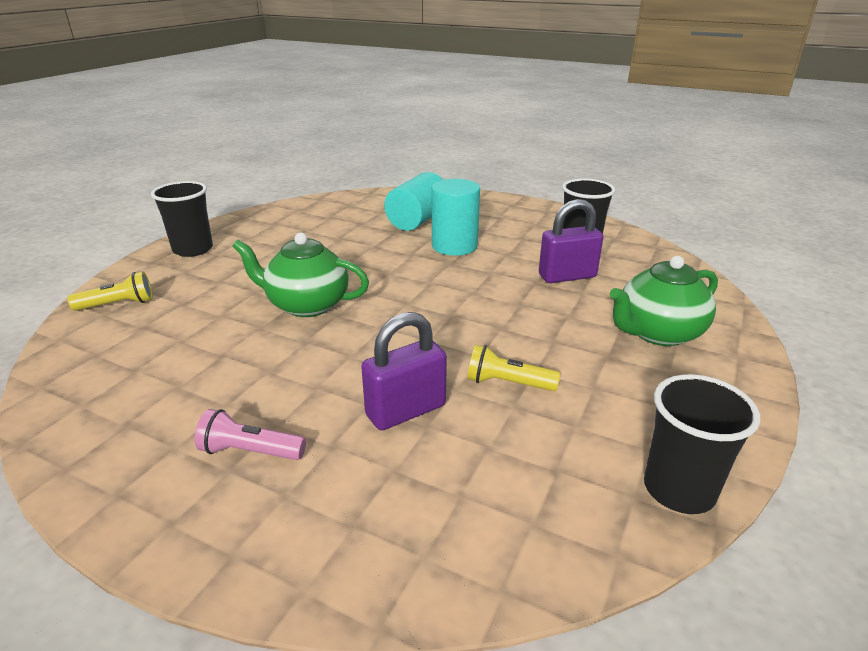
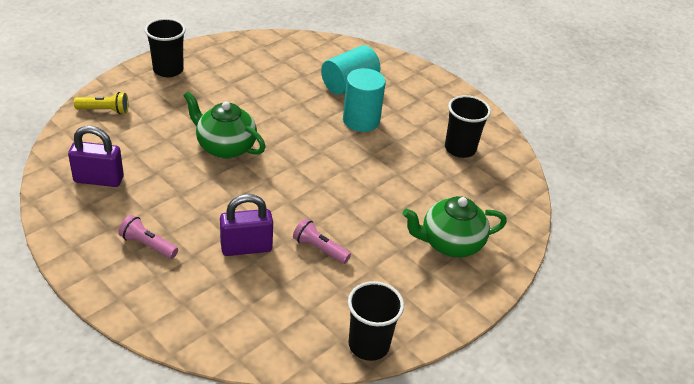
camera: 15 degrees right, 10 degrees up
(507, 383) = (319, 248): yellow flashlight -> pink flashlight
(567, 276) = (425, 175): purple padlock -> purple padlock (99, 179)

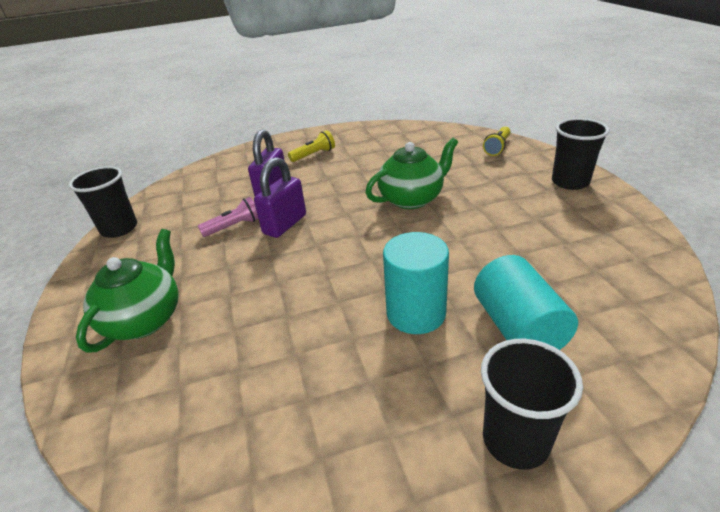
camera: 125 degrees right, 5 degrees down
(99, 179) = (400, 142): purple padlock -> purple padlock (285, 224)
(148, 245) = (314, 155): pink flashlight -> yellow flashlight
(460, 149) = (286, 416): black cup -> black cup (515, 440)

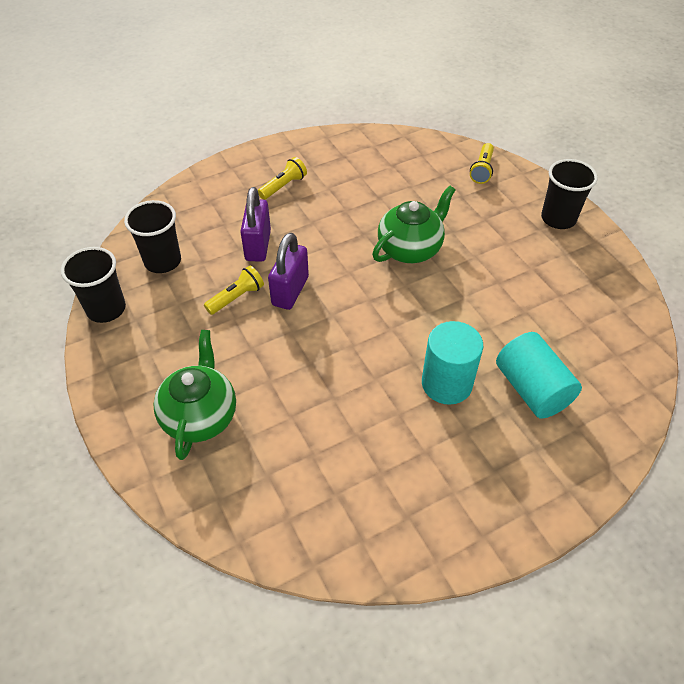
camera: 15 degrees left, 15 degrees up
(234, 226) = (236, 297): pink flashlight -> yellow flashlight
(515, 440) = (542, 483): black cup -> black cup (163, 261)

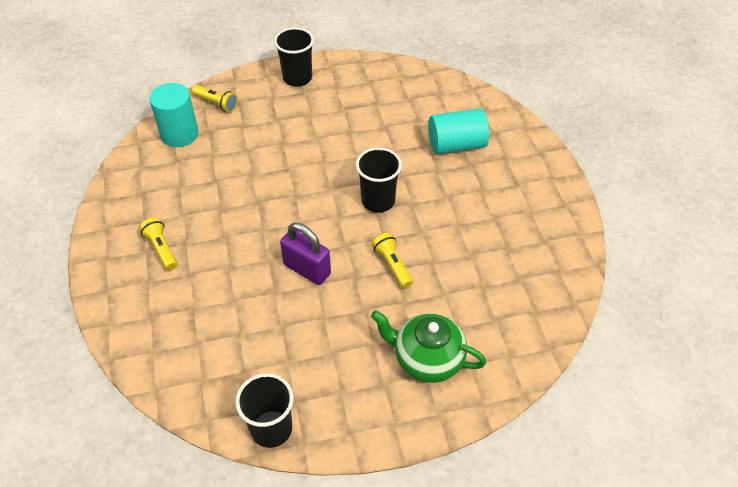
camera: 75 degrees left, 0 degrees up
(163, 261) = (223, 369): black cup -> black cup (378, 201)
(236, 297) = (299, 312): yellow flashlight -> yellow flashlight (392, 265)
(258, 245) = (237, 284): purple padlock -> none
(410, 249) = (291, 175): green teapot -> none
(446, 383) = (438, 189): turquoise cylinder -> turquoise cylinder (179, 134)

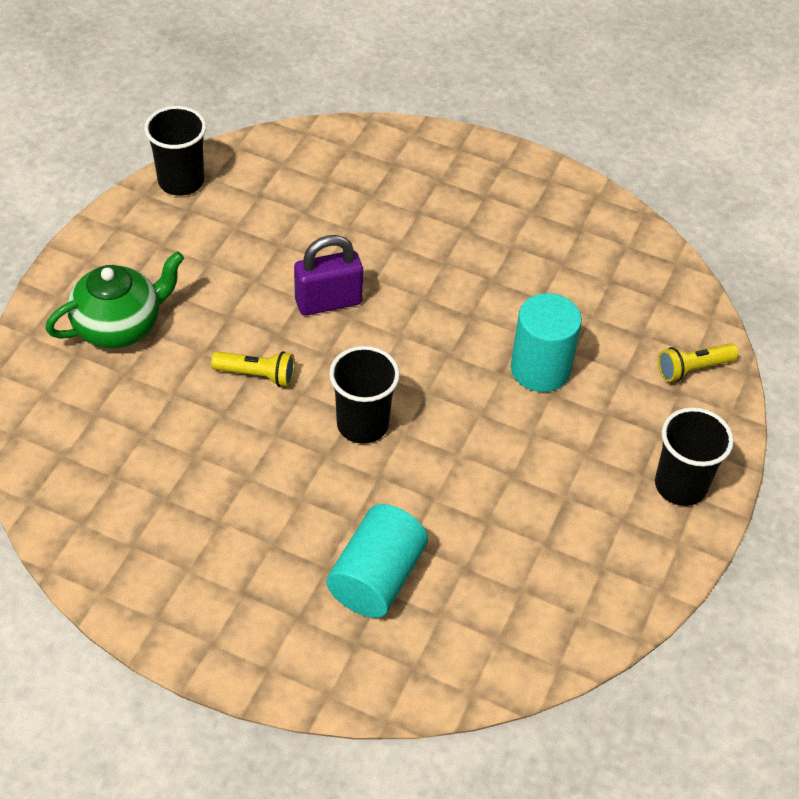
camera: 125 degrees right, 0 degrees up
(161, 249) = (475, 207): yellow flashlight -> none
(179, 134) = (659, 305): turquoise cylinder -> turquoise cylinder (540, 369)

